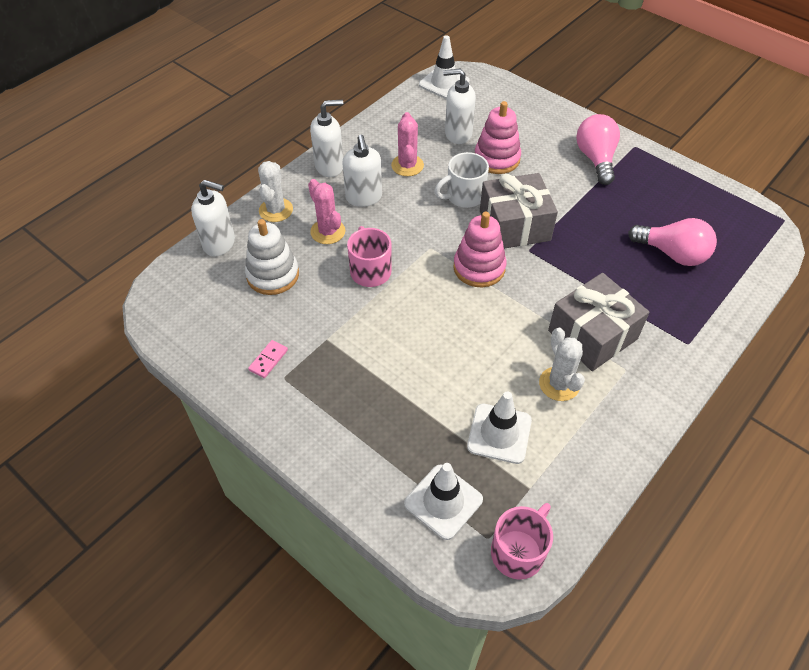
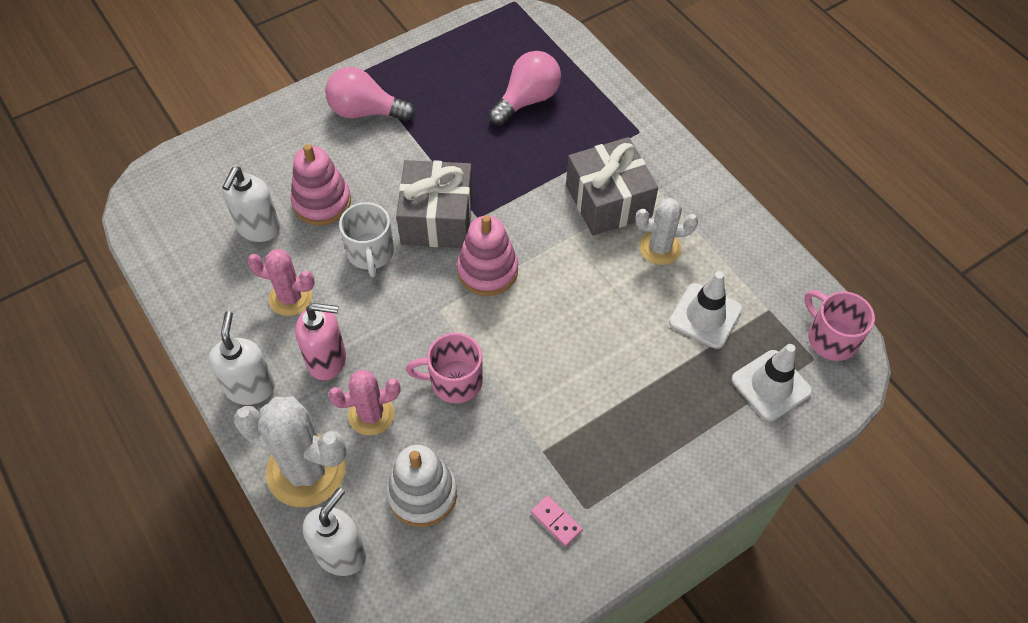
camera: 75 degrees left, 5 degrees up
(276, 210) = (306, 470): white cactus -> white cactus, size x1.65
(364, 197) = (327, 360): white soap dispenser -> pink soap dispenser
(444, 83) = (151, 215): white traffic cone -> none

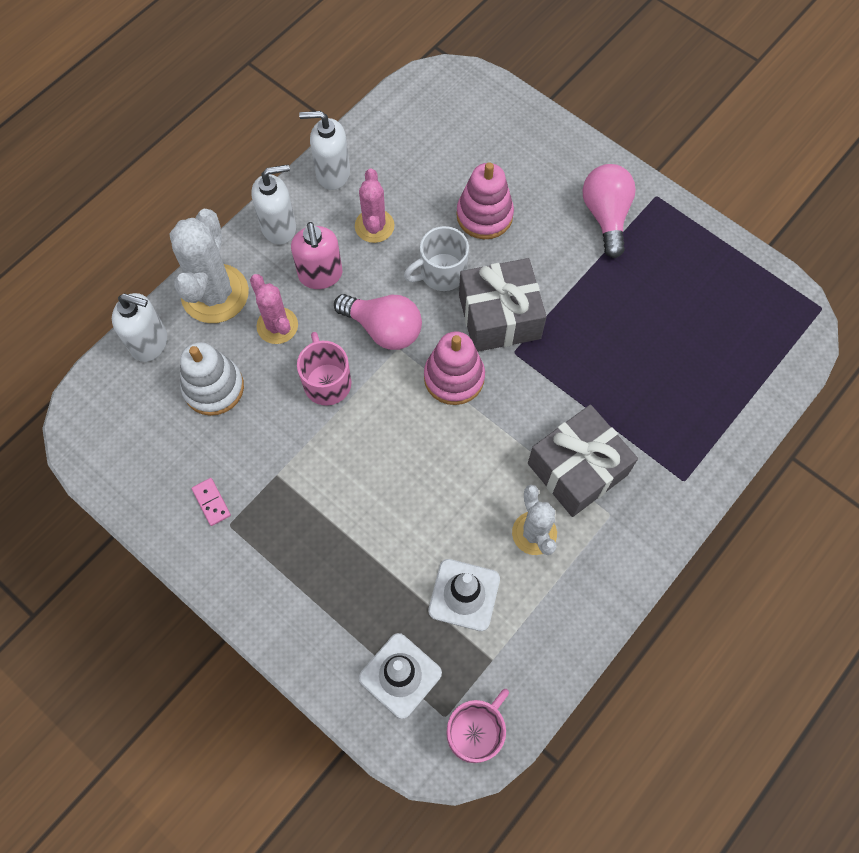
camera: 75 degrees right, 10 degrees up
(258, 228) = (438, 176): white soap dispenser -> white soap dispenser (332, 173)
(527, 100) = (682, 358): pink light bulb -> pink light bulb (383, 329)
(556, 521) = (211, 502): pink domino -> pink domino turned 60 degrees counterclockwise

